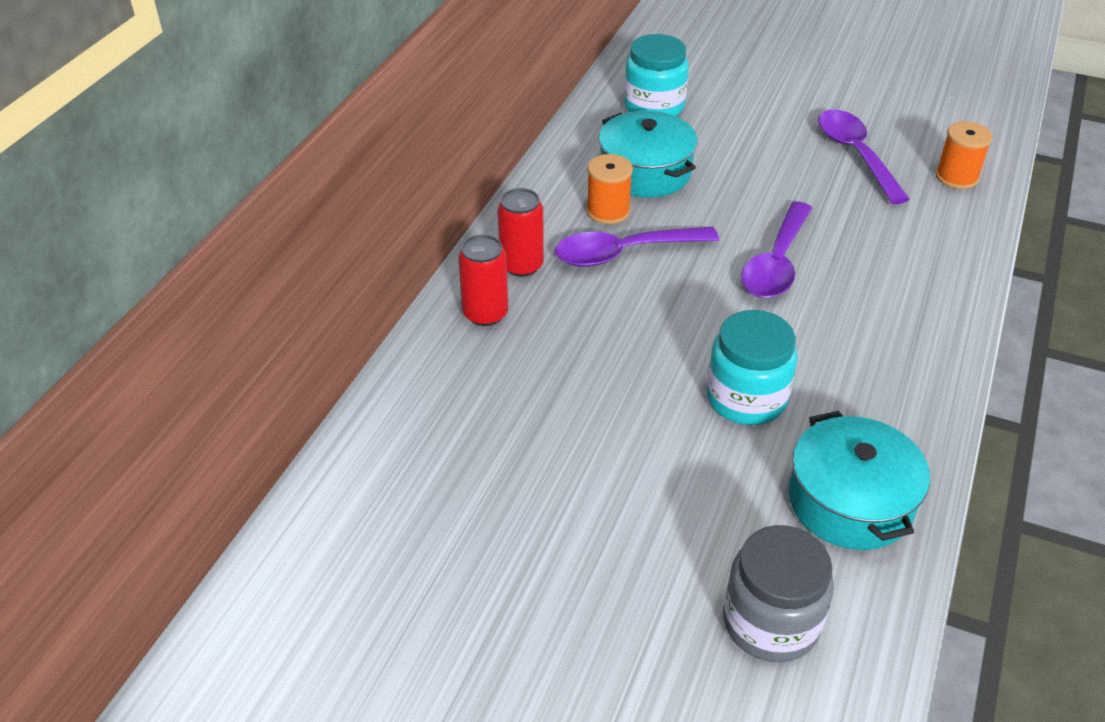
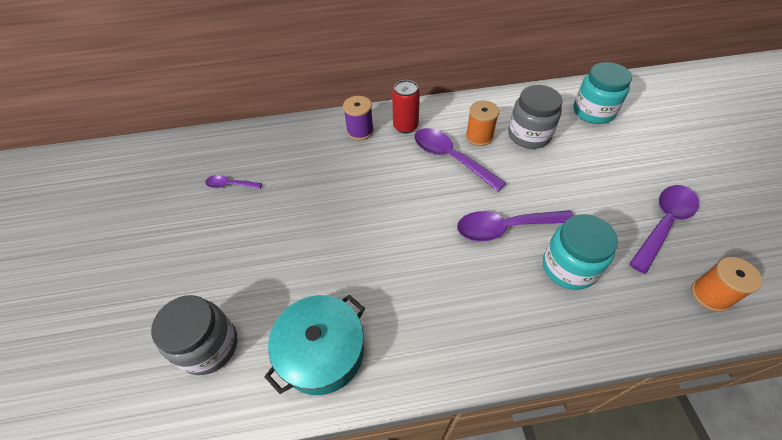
camera: 60 degrees right, 10 degrees up
(464, 505) = (230, 185): none -> purple spoon
(485, 313) = (360, 131): red can -> purple spool
(645, 172) = (529, 135): turquoise pot -> grey jar
(746, 398) = (374, 262): turquoise jar -> turquoise jar (568, 267)

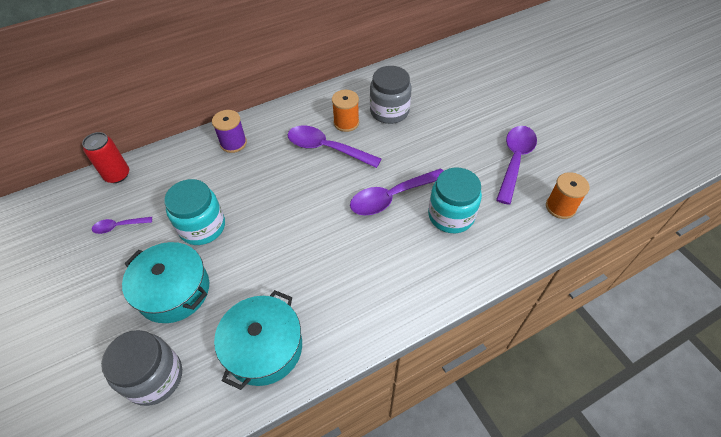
camera: 20 degrees left, 0 degrees up
(256, 262) = (174, 290): none -> turquoise pot
(405, 126) = (276, 128): red can -> red can (117, 175)
(593, 112) = (438, 78): turquoise jar -> turquoise jar (202, 227)

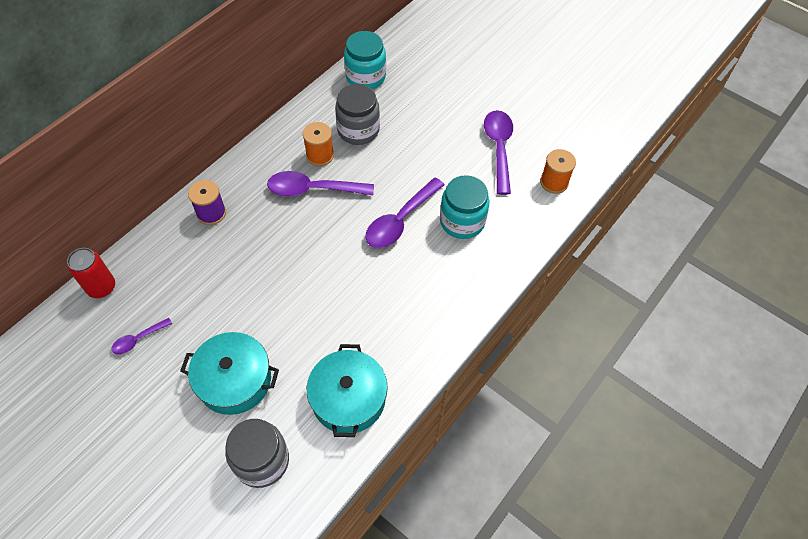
camera: 25 degrees left, 5 degrees up
(202, 227) = (228, 310): turquoise jar -> turquoise jar (365, 77)

